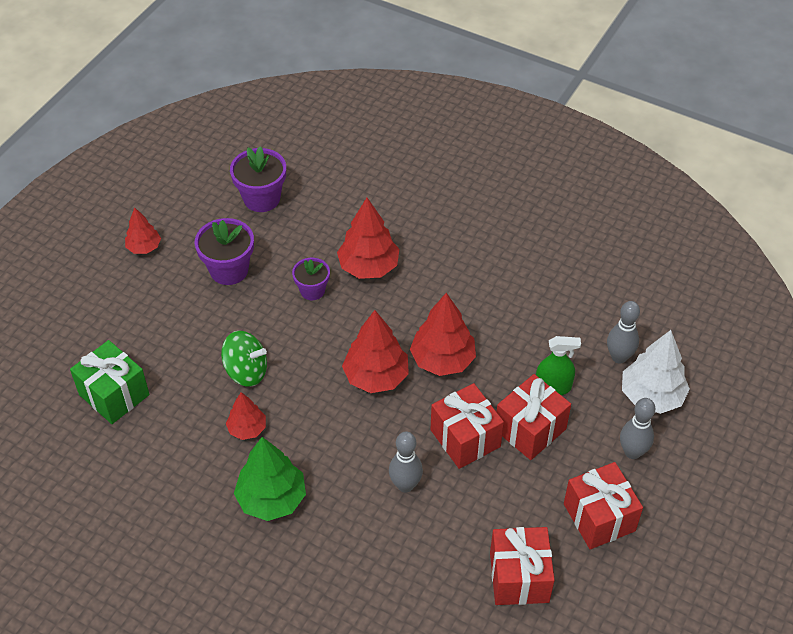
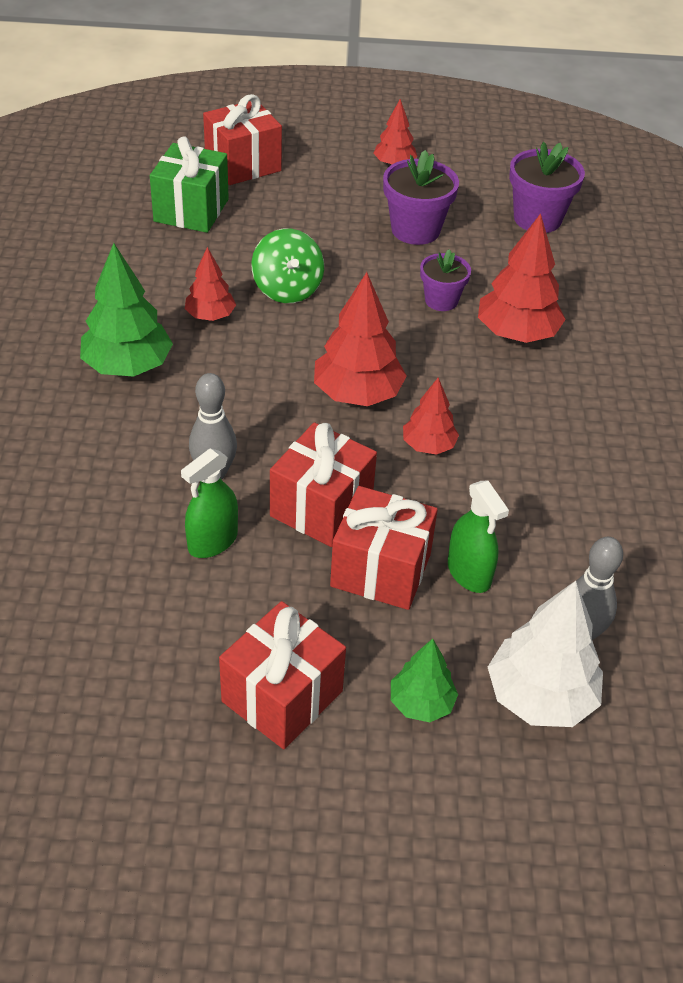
camera: 60 degrees right, 5 degrees down
(442, 360) = (428, 446): red tree -> red tree, size x0.59
(464, 508) = (213, 541): none -> green spray bottle
(519, 577) = (135, 633): red gift -> red gift (243, 164)
(632, 452) = (421, 703): grey bowling pin -> green tree

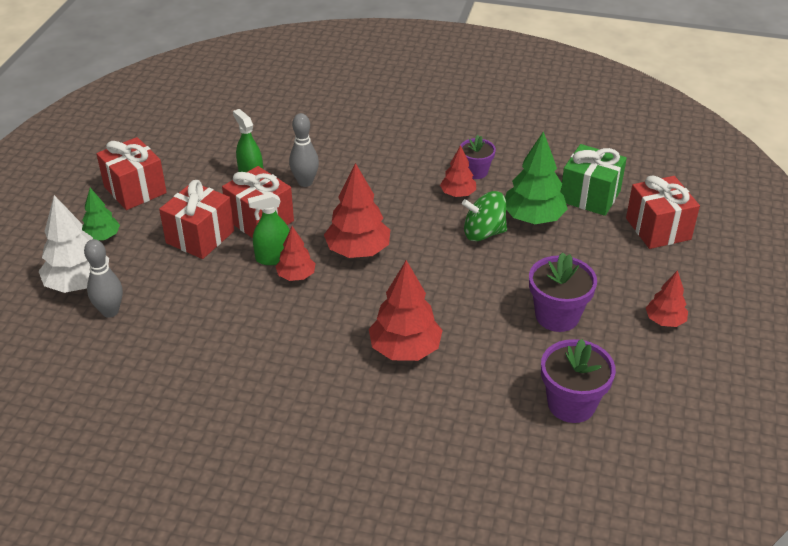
camera: 105 degrees right, 5 degrees down
(127, 366) = (412, 157): green tree -> green tree (533, 218)
(441, 300) = (456, 313): purple flower pot -> purple flower pot (475, 172)
(469, 573) = (180, 273): green spray bottle -> green spray bottle (274, 258)

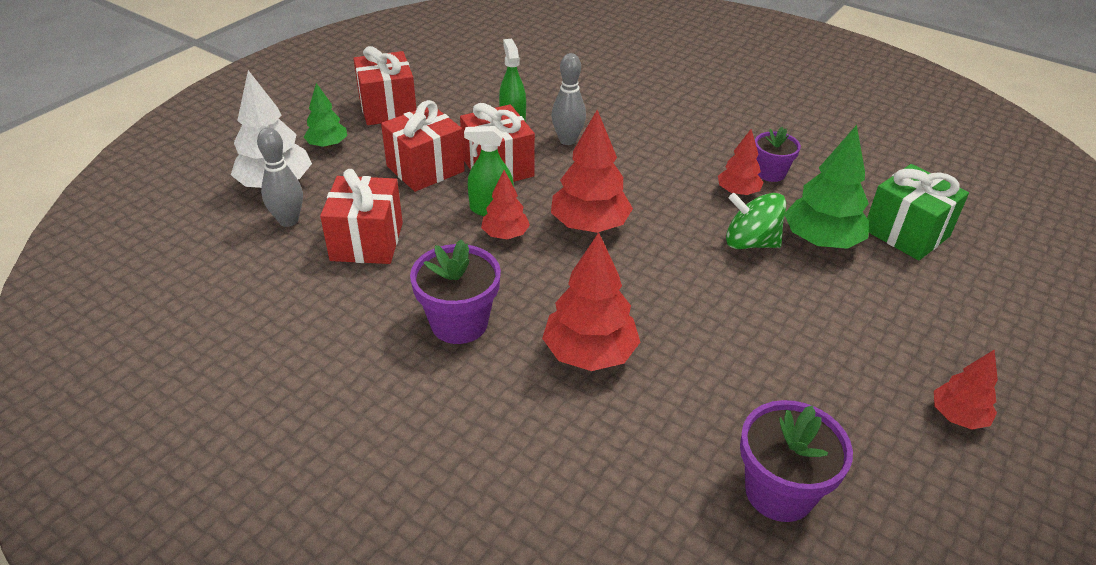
camera: 20 degrees right, 0 degrees up
(557, 316) = (805, 367): purple flower pot -> purple flower pot (459, 323)
(658, 229) = (987, 294): red gift -> red gift (367, 241)

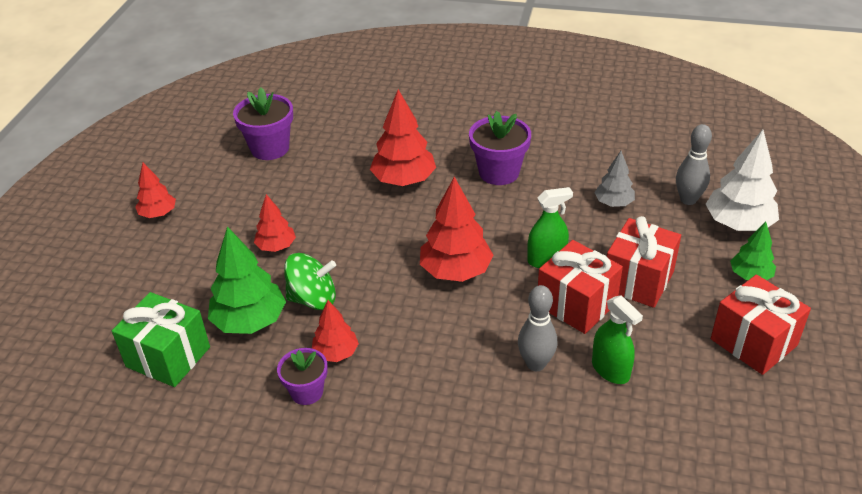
camera: 160 degrees right, 0 degrees up
(367, 241) = (613, 203): red gift -> grey tree
(505, 235) = (517, 241): red tree -> red tree (276, 246)

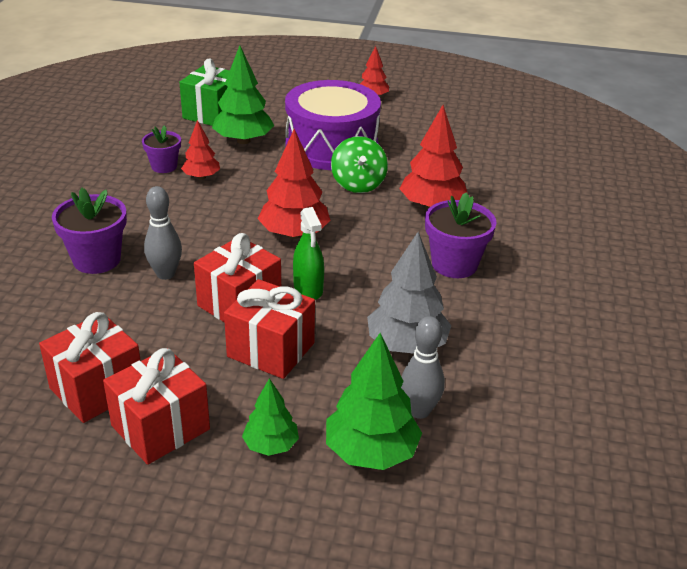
camera: 85 degrees right, 5 degrees down
(270, 148) = (471, 136): purple flower pot -> purple flower pot (97, 260)
(276, 246) = (331, 146): red tree -> purple drum
(313, 299) = (265, 165): green spinning top -> green spinning top (358, 184)
(610, 370) = (147, 318): green spray bottle -> none
(613, 203) = (407, 345): grey tree -> grey tree, size x1.70
(720, 392) = (97, 389): none -> red gift
(738, 224) = (371, 452): white tree -> green tree

